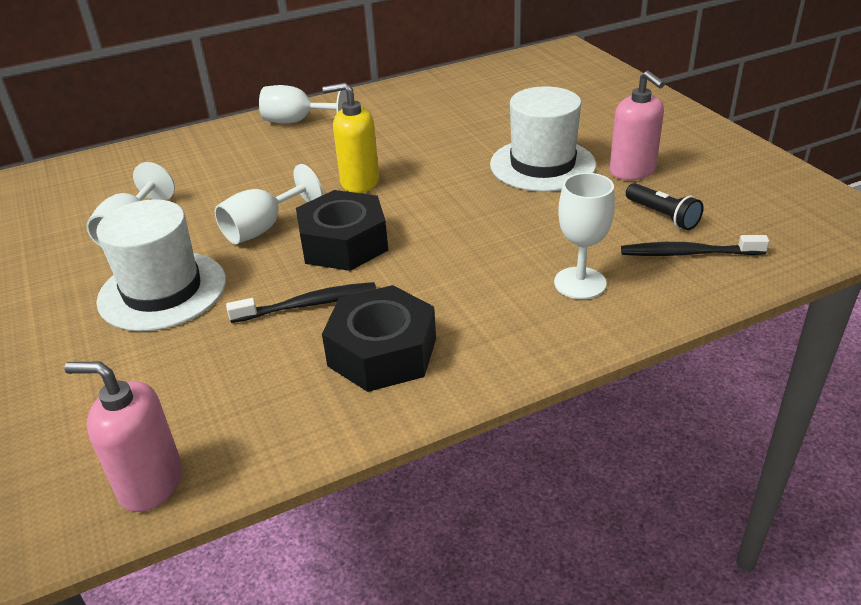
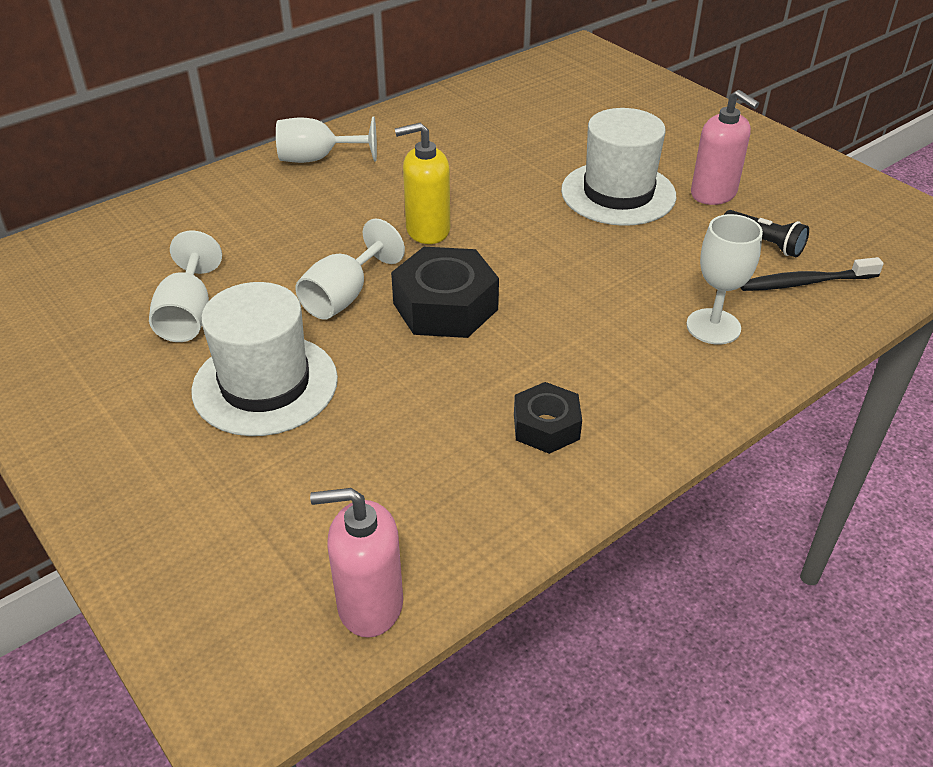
camera: 15 degrees left, 5 degrees up
(308, 304) = (440, 382): black toothbrush -> none
(382, 352) = (546, 426): black nut -> black nut, size x0.61

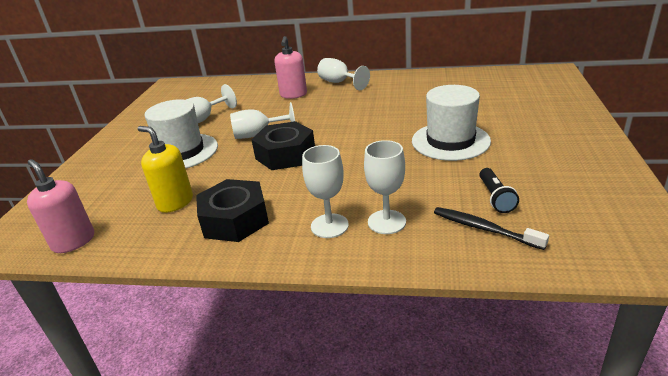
camera: 50 degrees right, 10 degrees down
(427, 230) = (332, 123): yellow soap dispenser -> yellow soap dispenser (175, 202)
(546, 426) = (235, 220): black nut -> black nut, size x1.64
(666, 366) = (329, 226): none -> white goblet
(714, 194) = (509, 161): pink soap dispenser -> pink soap dispenser (293, 95)

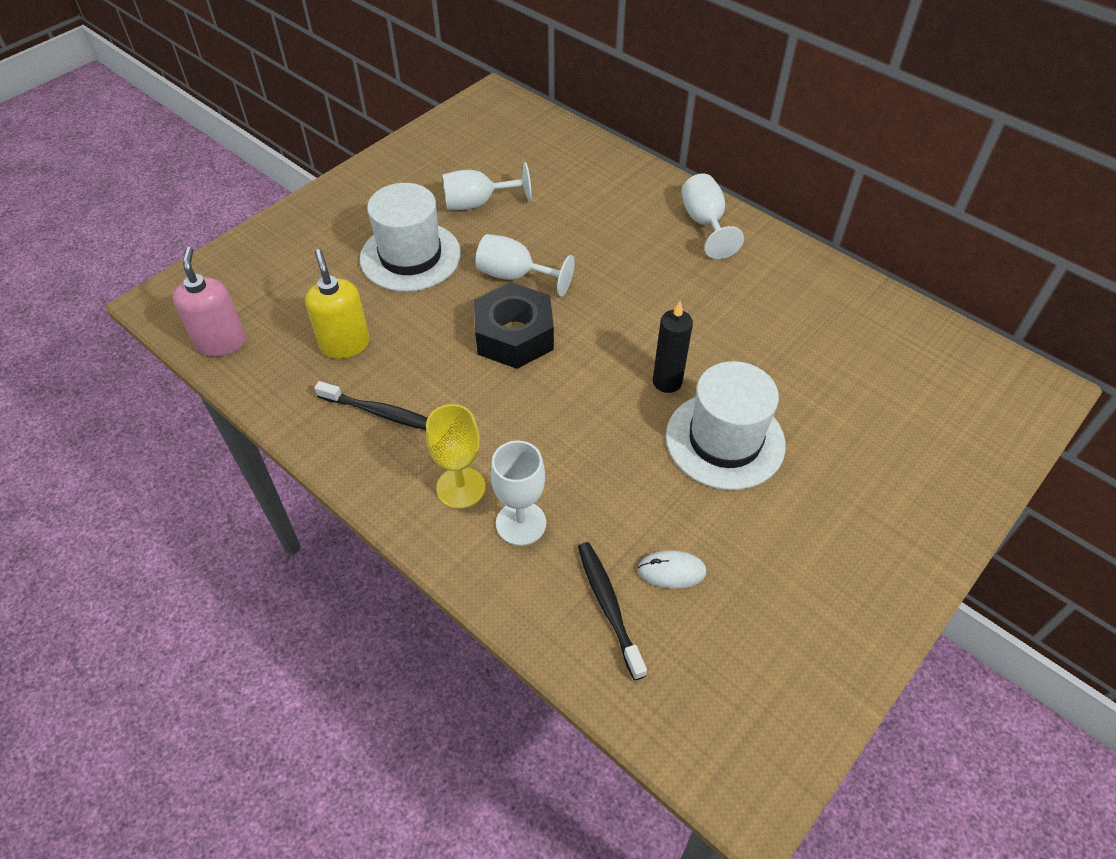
camera: 30 degrees right, 20 degrees up
(235, 220) = (380, 413): black nut -> black toothbrush
(293, 95) = (623, 215): pink soap dispenser -> none
(329, 226) = (461, 487): white goblet -> yellow goblet
(393, 135) = (667, 382): none -> black candle
(495, 197) = (671, 571): black flashlight -> white mouse

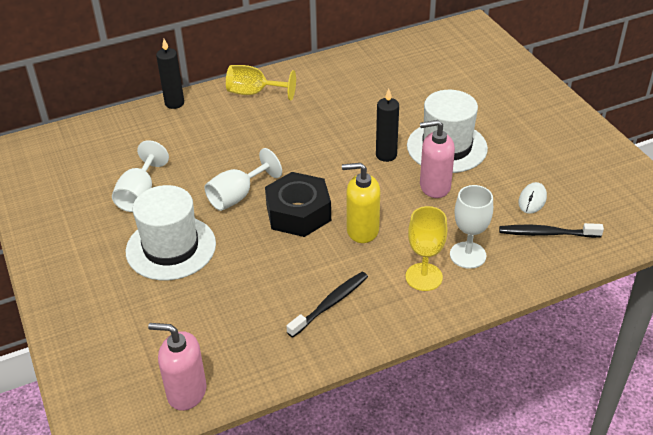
camera: 65 degrees left, 10 degrees down
(345, 344) = (244, 309): yellow soap dispenser -> yellow soap dispenser (362, 230)
(635, 450) = (434, 186): none -> pink soap dispenser
(640, 170) = (174, 103): none -> black candle
(705, 223) = (254, 93): white goblet -> yellow goblet

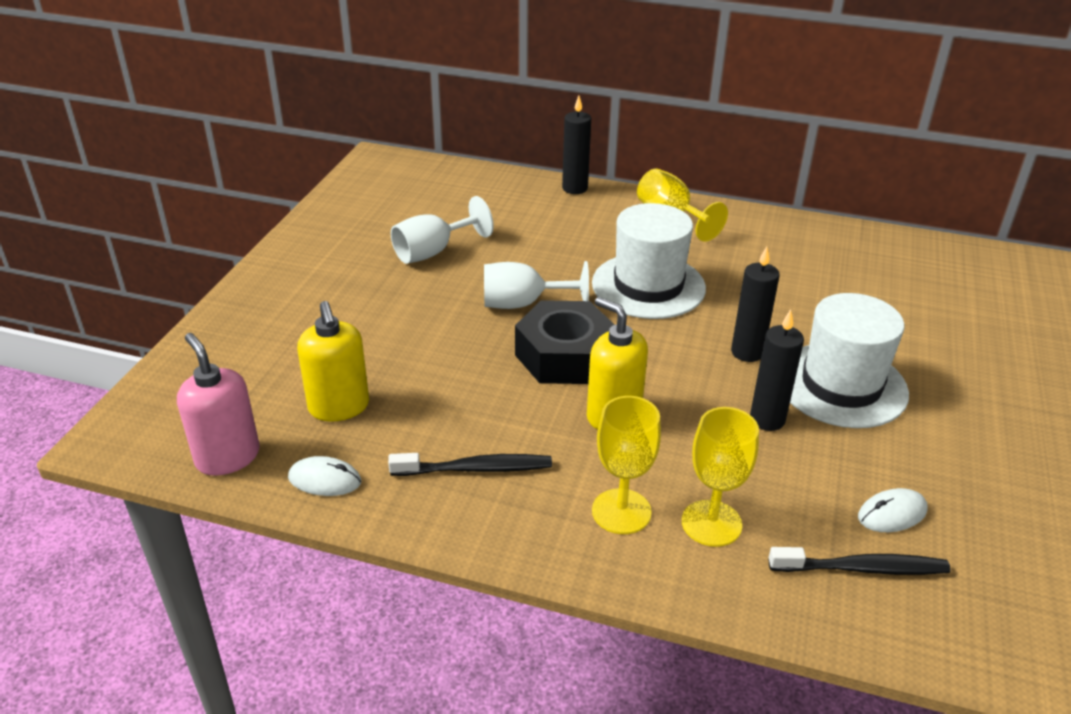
camera: 40 degrees right, 5 degrees down
(171, 247) = (396, 315): white hat -> white hat (648, 286)
(212, 321) = (339, 407): none -> yellow soap dispenser
(259, 364) = (325, 480): none -> white mouse
(434, 186) = (767, 419): pink soap dispenser -> black candle
(468, 255) = (711, 523): white goblet -> yellow goblet
(547, 233) = (862, 568): black toothbrush -> black toothbrush turned 135 degrees clockwise

